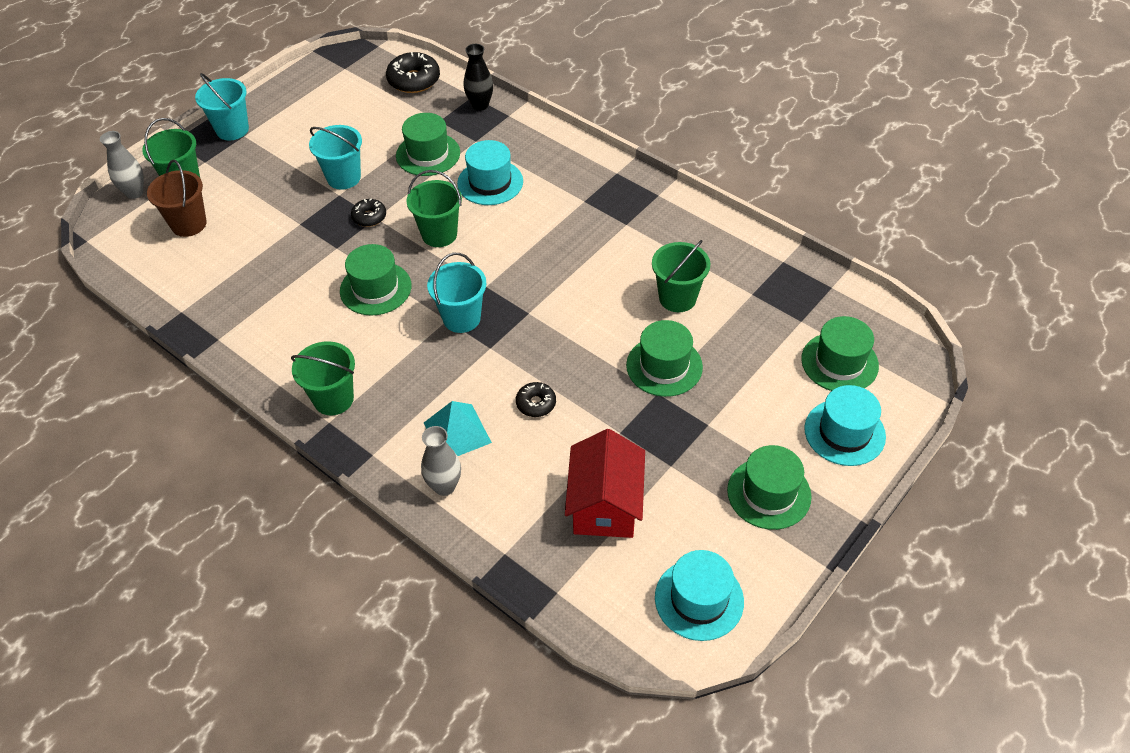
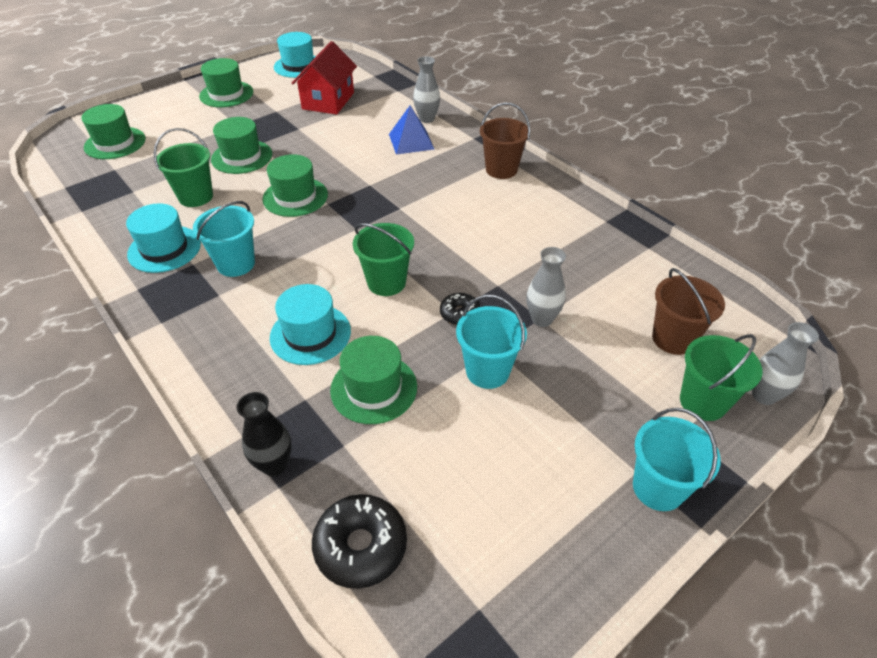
camera: 170 degrees left, 5 degrees down
(298, 223) = (542, 319): none -> grey vase
(333, 399) = (501, 169): green bucket -> brown bucket
(375, 288) = (460, 241): green hat -> green hat (295, 197)
(457, 432) = (411, 141): turquoise pyramid -> blue pyramid
(461, 318) = (386, 207): turquoise bucket -> turquoise bucket (236, 264)
(536, 403) = (348, 149): black donut -> none
(844, 432) = (153, 111): turquoise hat -> turquoise hat (164, 249)

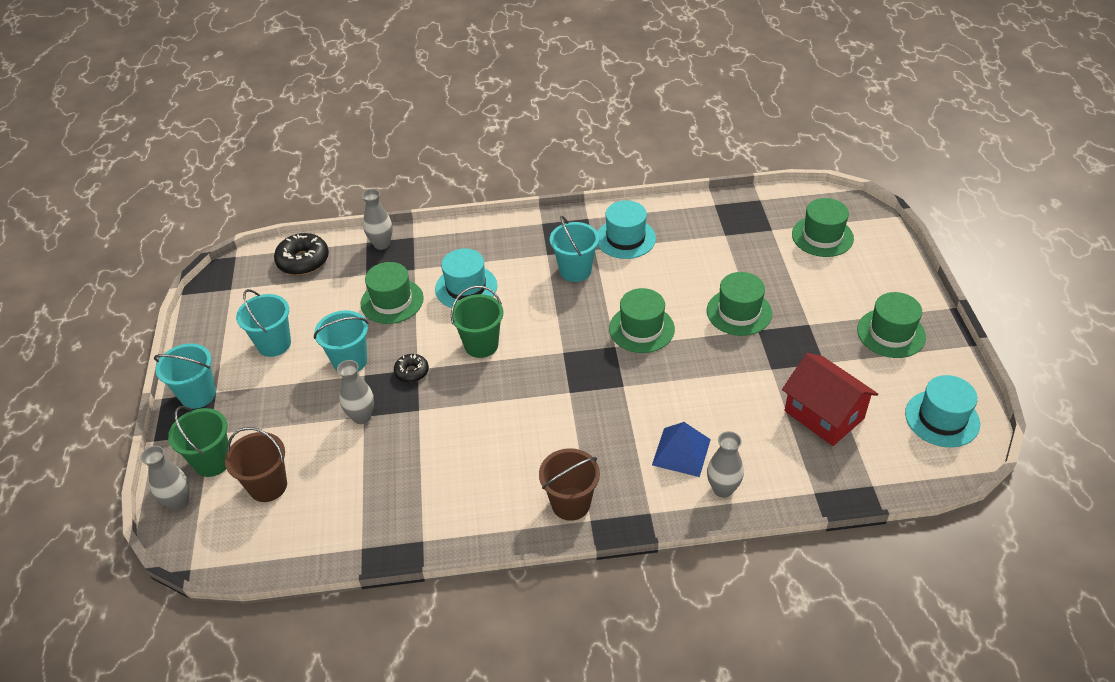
camera: 125 degrees right, 0 degrees up
(196, 197) = (688, 268): green bucket -> none
(274, 465) = (381, 244): black vase -> grey vase
(525, 464) = (274, 344): none -> turquoise bucket

